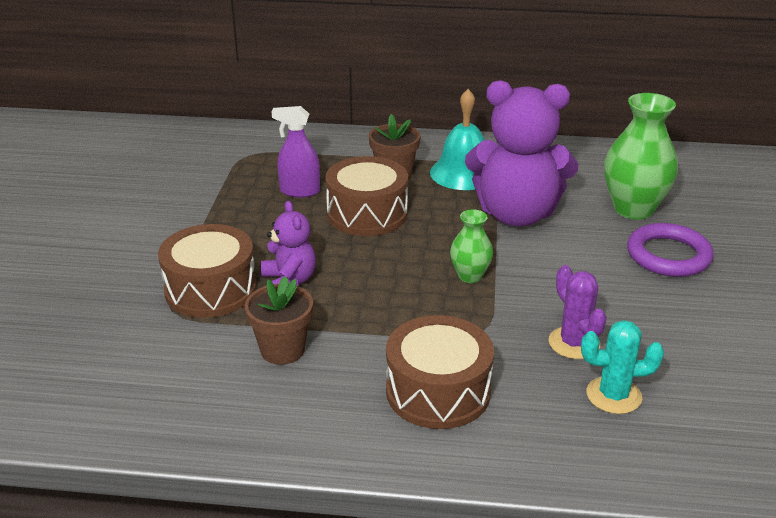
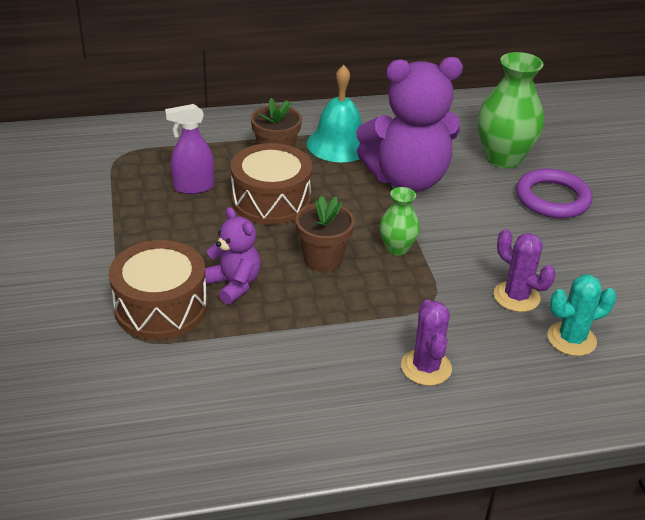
camera: 20 degrees left, 5 degrees up
(282, 350) = (265, 356): brown flower pot -> brown flower pot (323, 260)
(438, 391) = (426, 367): brown drum -> purple cactus

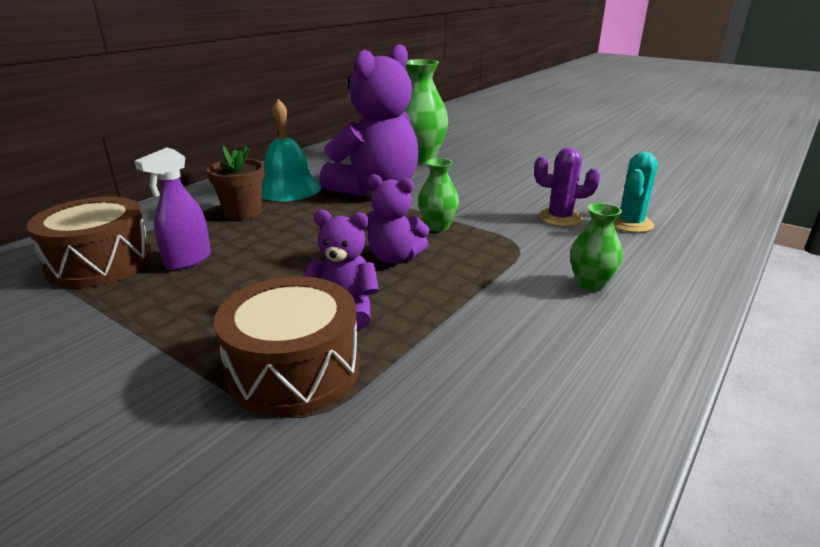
camera: 40 degrees left, 10 degrees down
(271, 200) = (284, 240): brown drum -> brown drum (100, 263)
(323, 260) = (394, 257): brown flower pot -> purple teddy bear
(426, 367) = (590, 284): purple cactus -> green vase
(552, 198) = (484, 166): purple ring -> none

